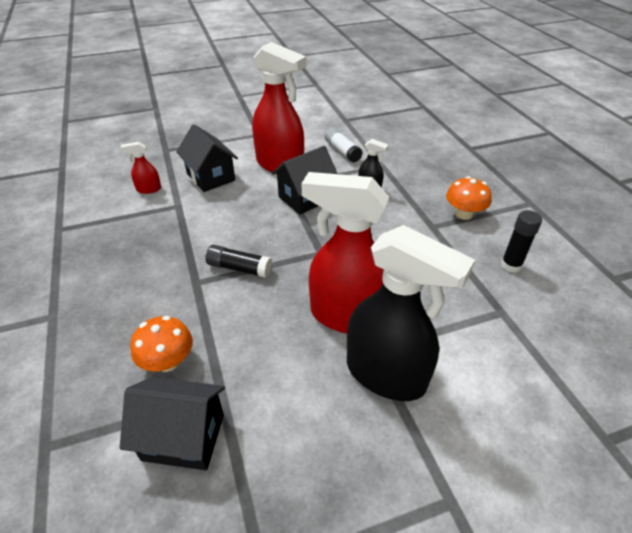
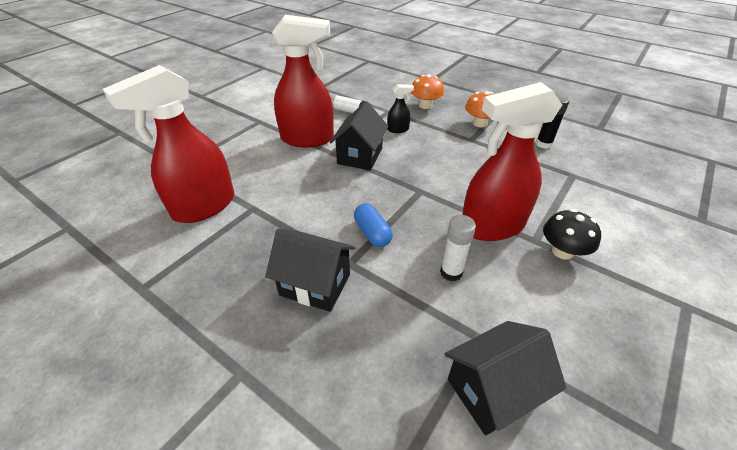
camera: 35 degrees left, 0 degrees up
(148, 189) = (204, 207): red spray bottle -> red spray bottle, size x2.35
(168, 361) = (405, 340): orange mushroom -> orange mushroom (425, 105)
(210, 177) = (256, 172): black house -> black house (315, 284)
(239, 268) = (372, 233): black glue stick -> blue capsule
(262, 333) = (451, 272): none -> white glue stick
(386, 375) = (562, 251): black spray bottle -> black mushroom

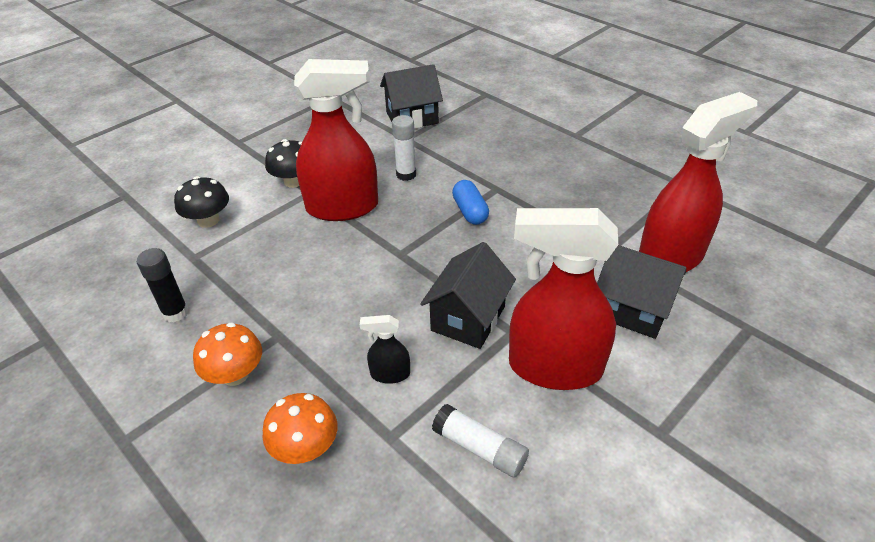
camera: 170 degrees left, 0 degrees up
(315, 284) = (528, 175): black house -> black house (632, 310)
(596, 203) = (208, 220): none -> black mushroom

